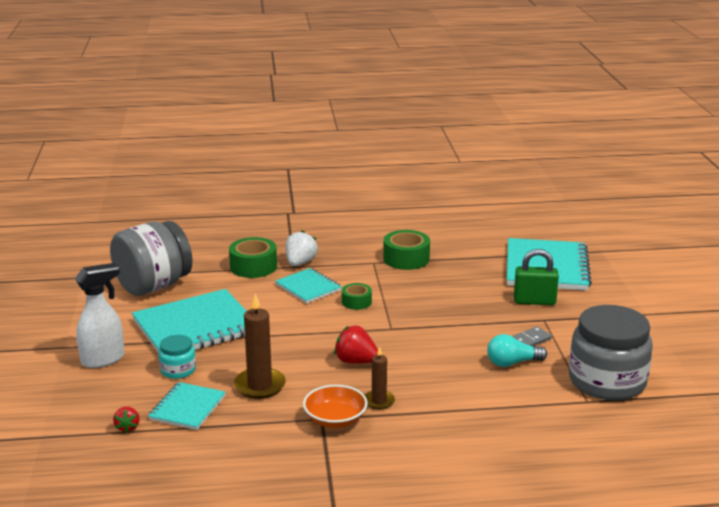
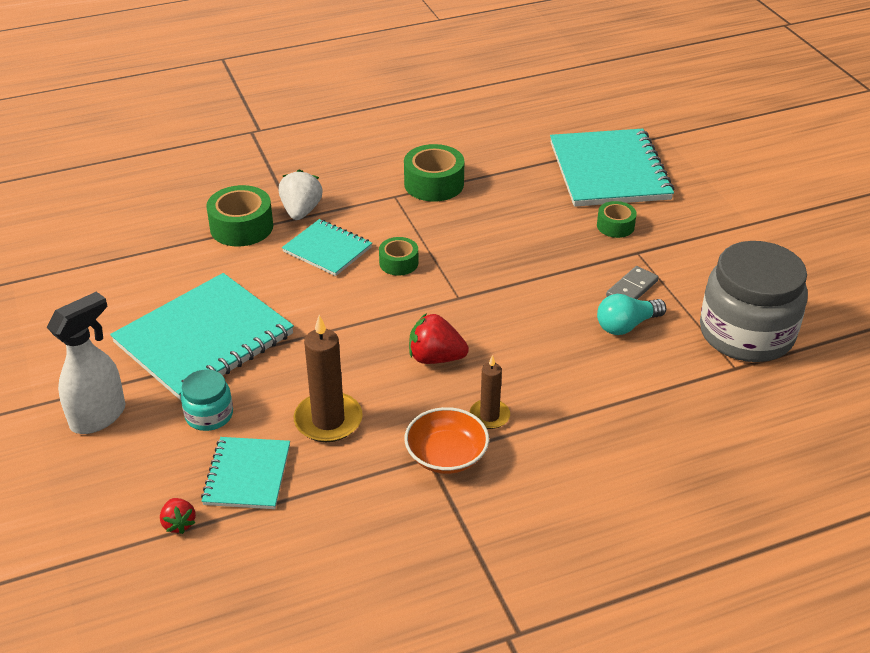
camera: 15 degrees left, 15 degrees up
(153, 286) = (118, 281): grey jar -> none
(534, 301) = (615, 226): green padlock -> green tape

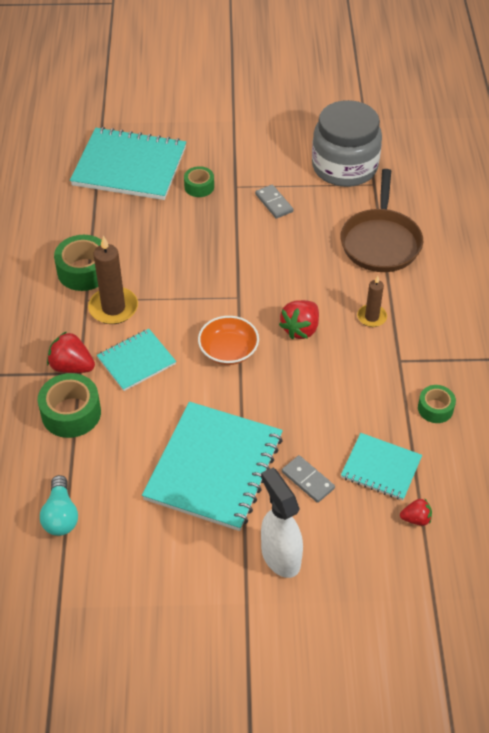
camera: 70 degrees left, 10 degrees up
(204, 339) = (214, 468): turquoise notebook -> turquoise notebook turned 45 degrees clockwise
(209, 415) = (307, 480): turquoise jar -> grey domino
(301, 211) = (72, 366): white strawberry -> red strawberry
(328, 420) = (342, 407): brown candle -> brown candle (113, 308)
(398, 263) = (178, 321): green tape -> green tape (435, 408)
(446, 455) = (401, 350): orange bowl -> orange bowl (228, 350)
(626, 325) = (311, 219): turquoise light bulb -> turquoise light bulb (61, 515)
(629, 396) = (380, 242): none -> brown pan

